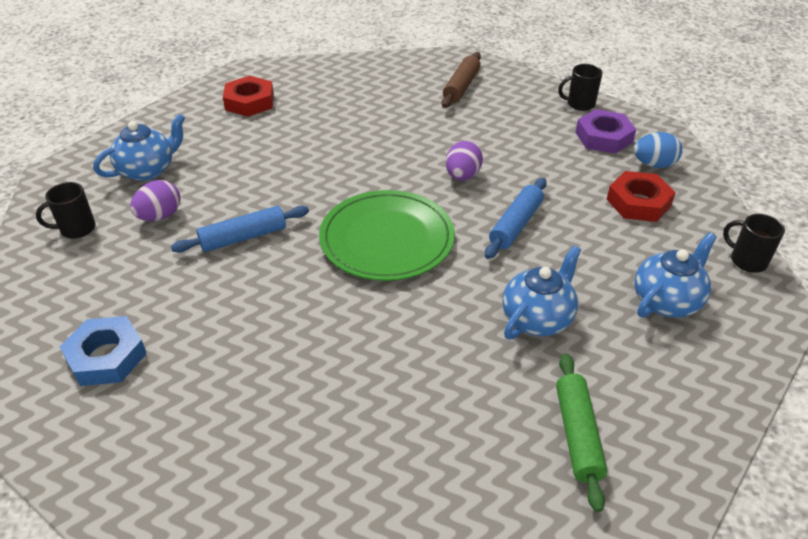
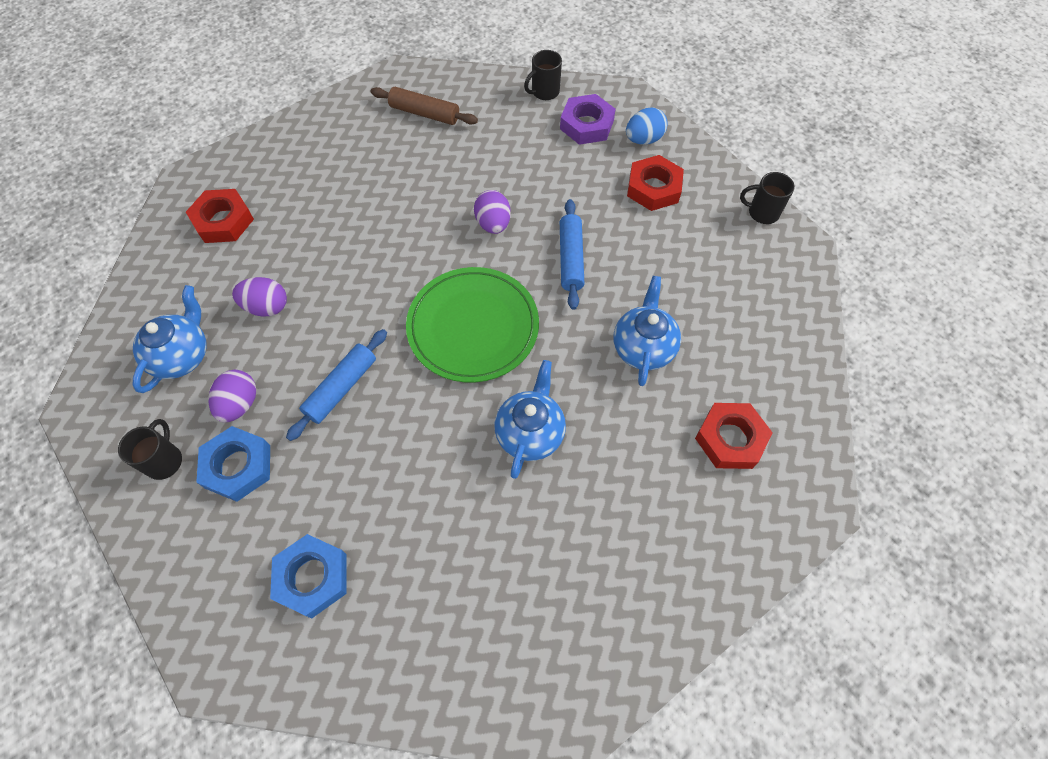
camera: 30 degrees left, 20 degrees up
(76, 229) = (164, 461): black mug -> black mug turned 150 degrees clockwise
(122, 255) = (238, 466): none -> blue nut
(234, 164) = (267, 307): none -> purple egg
(461, 87) = (425, 113): brown rolling pin -> brown rolling pin turned 60 degrees counterclockwise
(578, 435) = (730, 439): green rolling pin -> red nut
(667, 301) = (726, 282): blue teapot -> blue teapot (530, 433)

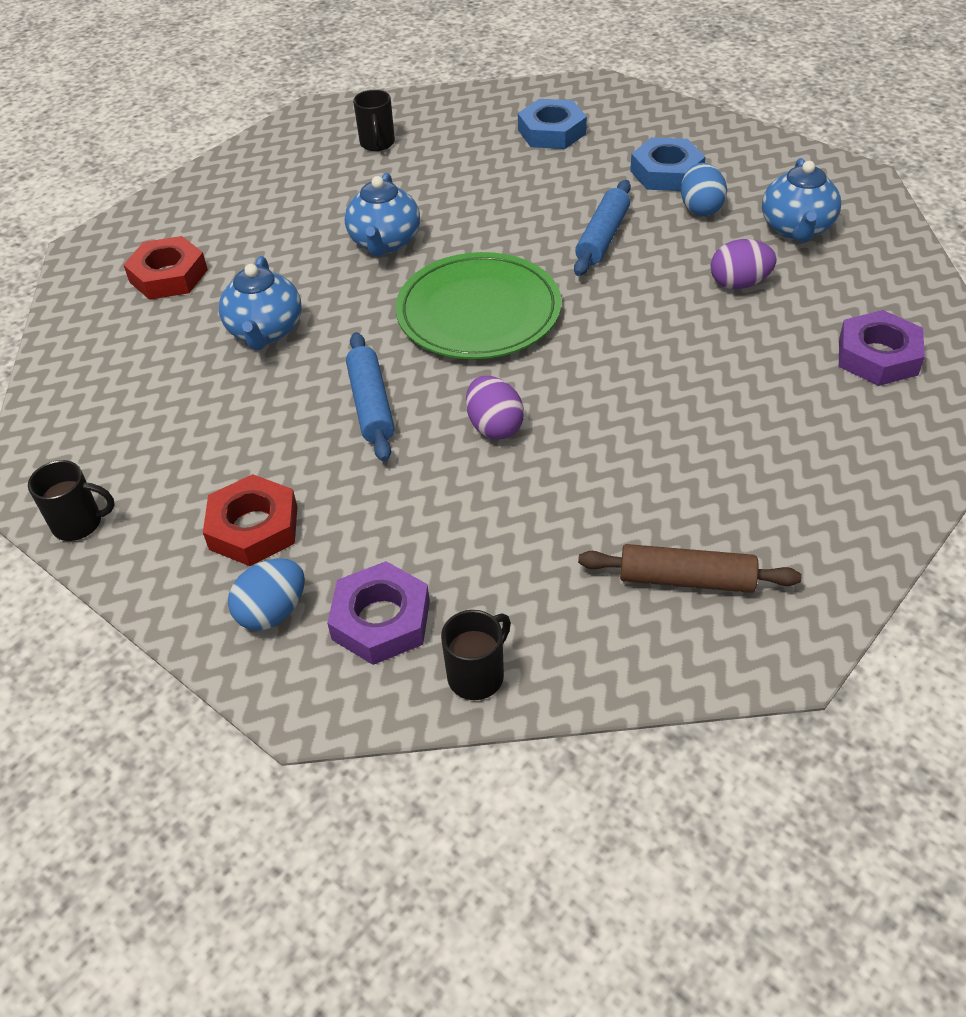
camera: 170 degrees right, 15 degrees down
(164, 461) = (739, 163): black mug -> black mug (377, 143)
(223, 221) = (878, 356): red nut -> purple nut
(240, 404) = (701, 208): purple egg -> blue egg

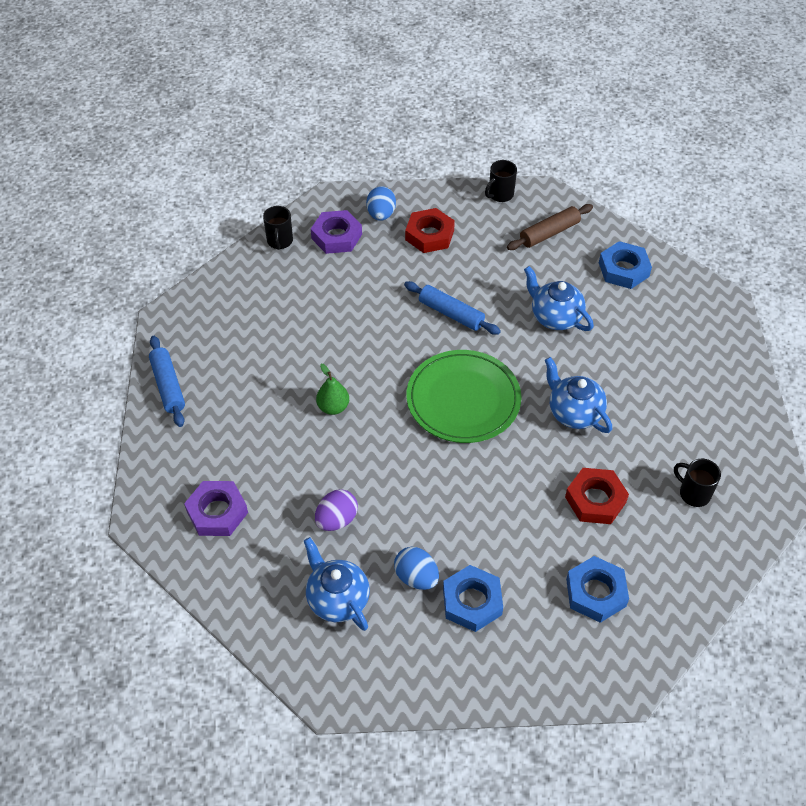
camera: 135 degrees right, 5 degrees up
(115, 333) = (623, 269): none -> blue nut
(168, 276) = (653, 314): red nut -> red nut (595, 500)
(494, 426) = (381, 340): purple egg -> none
(603, 237) = (453, 505): blue rolling pin -> blue rolling pin (168, 386)
(637, 385) = (333, 407): none -> green pear
(686, 580) = (228, 323): brown rolling pin -> brown rolling pin (549, 233)

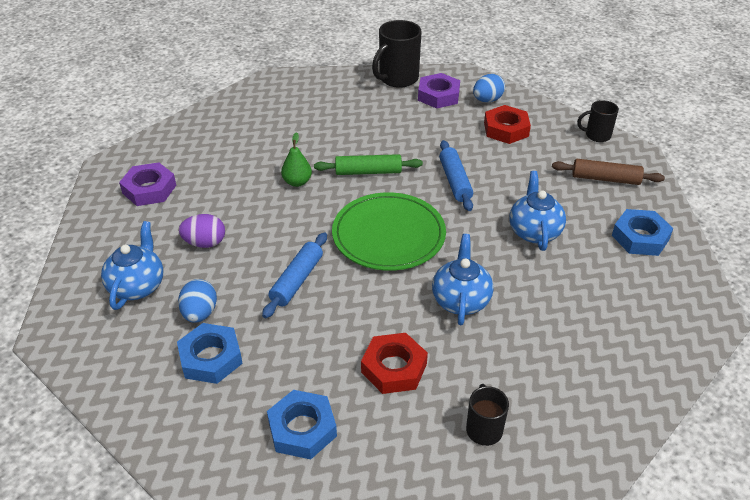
camera: 45 degrees right, 10 degrees down
(168, 386) = (223, 111): blue rolling pin -> blue rolling pin (296, 280)
(280, 241) = (397, 79): black mug -> black mug, size x1.73
(376, 354) = (368, 172): none -> green rolling pin

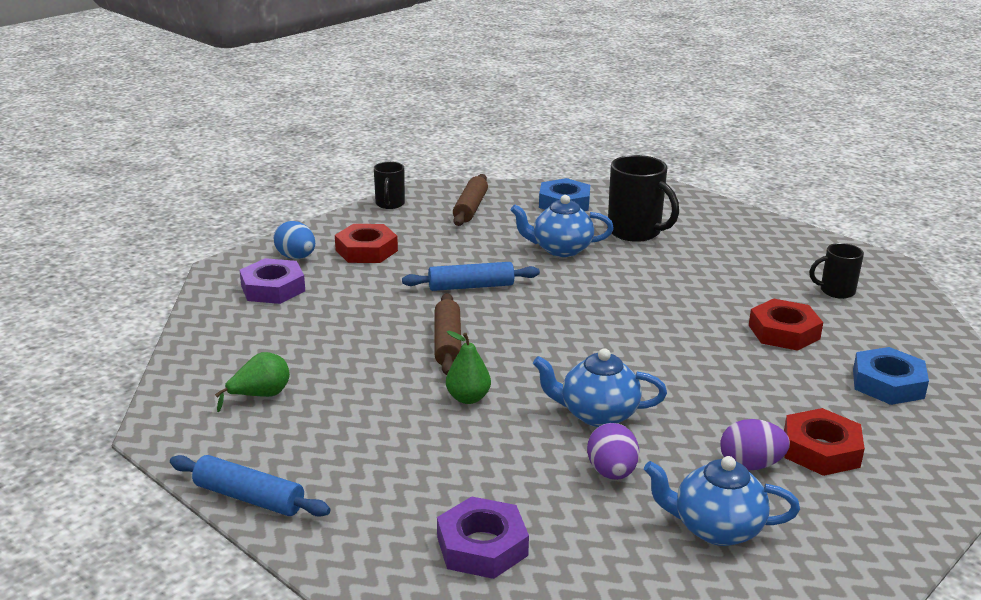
camera: 90 degrees left, 15 degrees down
(200, 313) = (750, 465): blue egg -> purple egg
(211, 358) = (821, 450): blue nut -> red nut
(296, 280) = (670, 393): blue rolling pin -> blue rolling pin (249, 498)
(305, 104) = (260, 396): none -> green pear
(368, 172) = (448, 343): green rolling pin -> brown rolling pin
(388, 235) = (576, 331): green plate -> none
(397, 79) = (214, 317): black mug -> black mug (635, 232)
(461, 300) = (675, 293): blue teapot -> blue teapot (597, 414)

